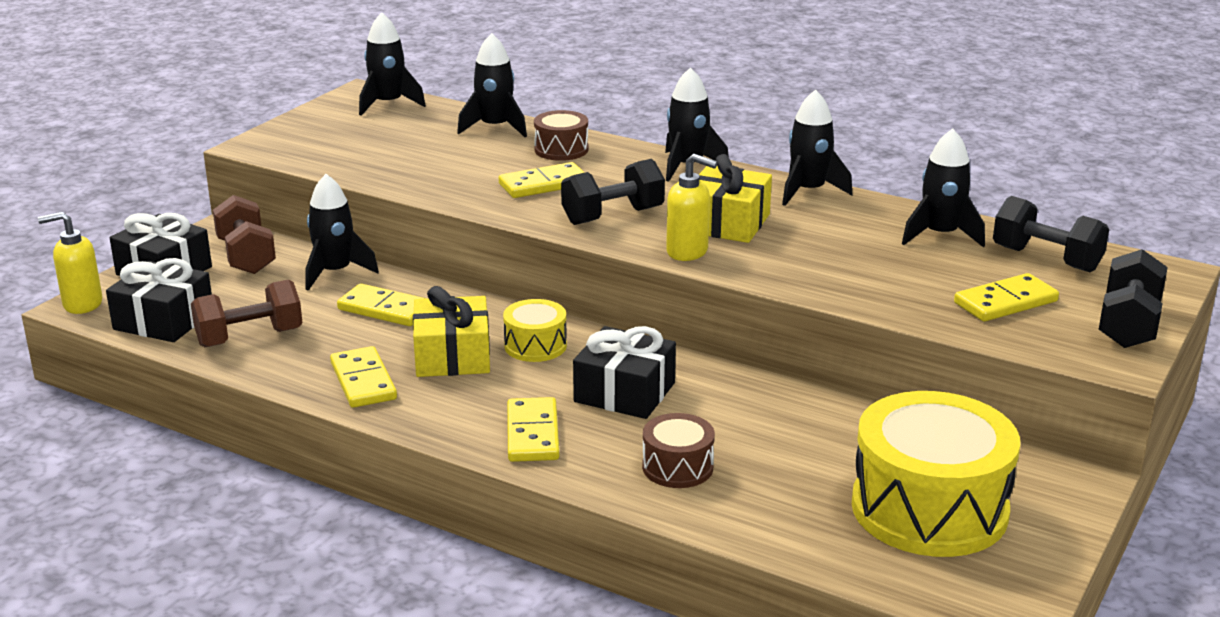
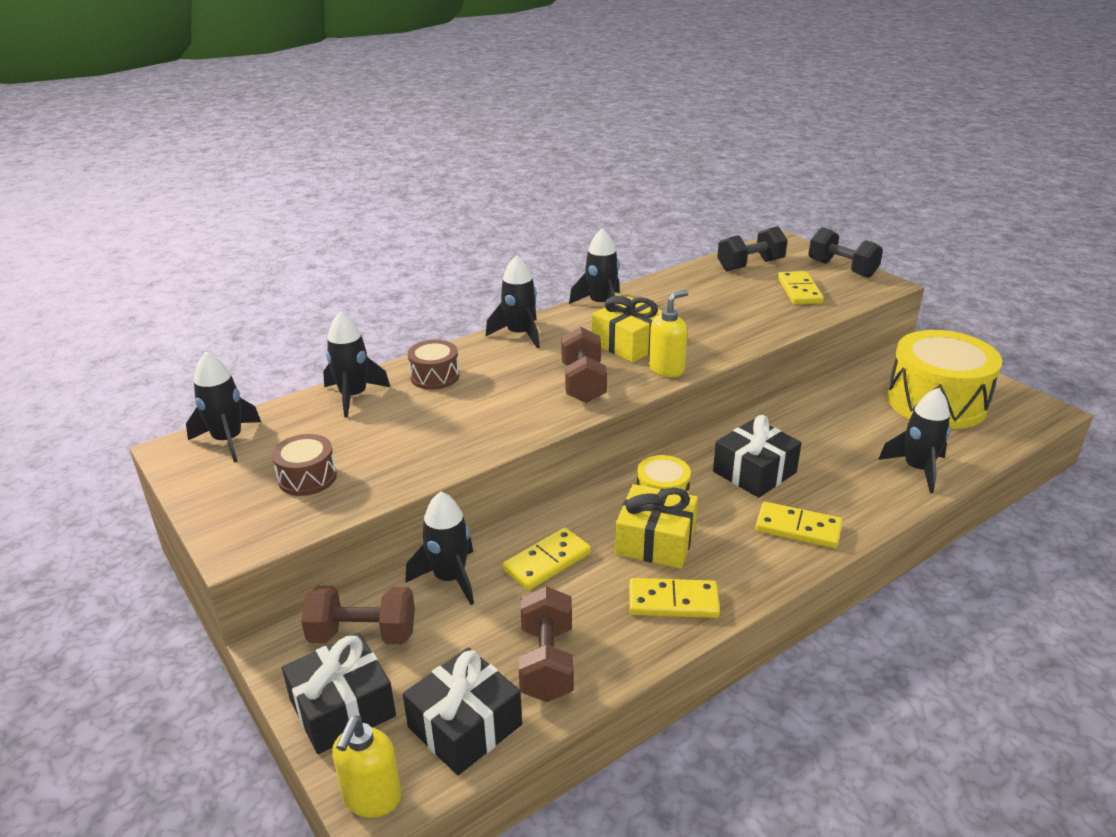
camera: 65 degrees left, 5 degrees up
(543, 184) = (497, 399): yellow domino -> none
(613, 216) = (583, 383): black dumbbell -> brown dumbbell
(677, 467) = (865, 476): brown drum -> brown drum (307, 478)
(940, 235) = (698, 283): black rocket -> black rocket (917, 469)

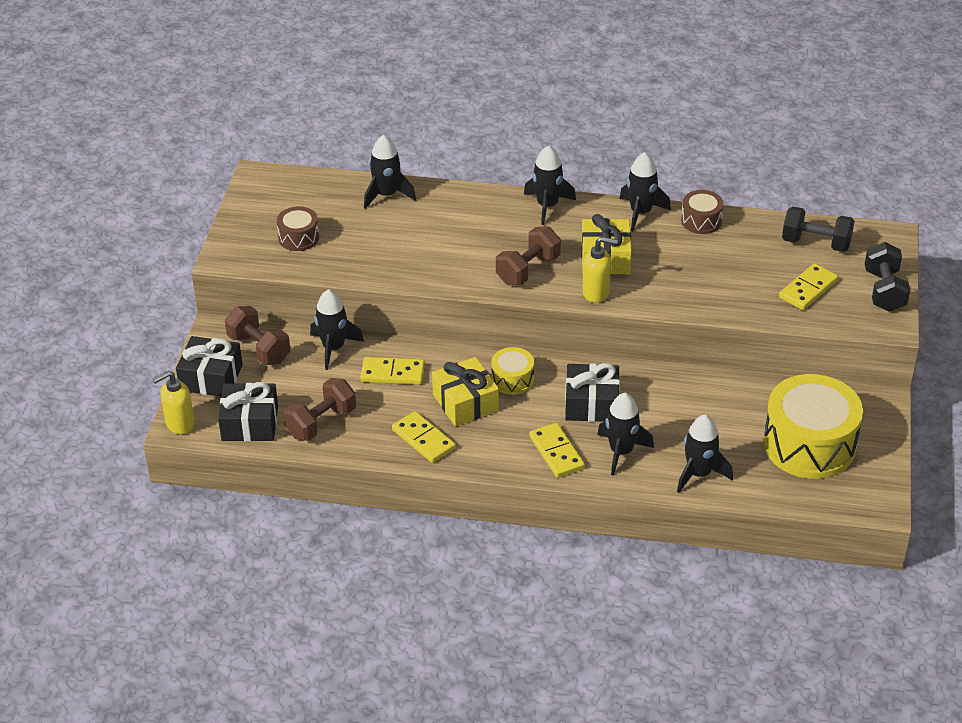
camera: 45 degrees right, 10 degrees up
(228, 440) = (288, 186): black rocket -> black rocket (621, 452)
(435, 376) = (450, 208): brown drum -> brown drum (701, 221)

